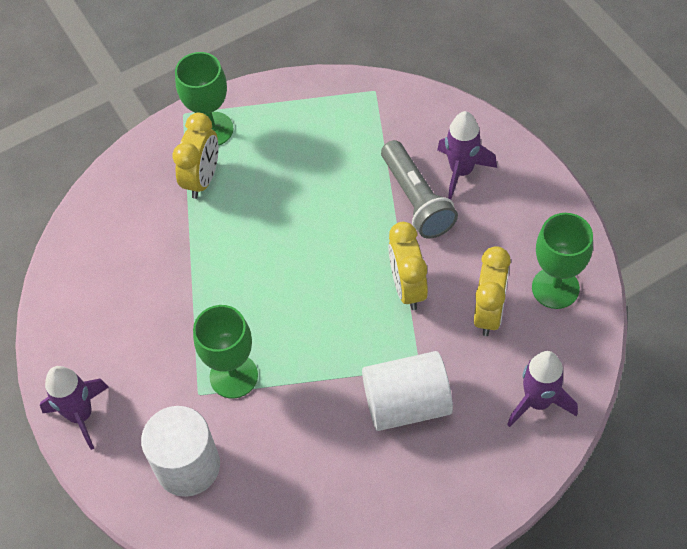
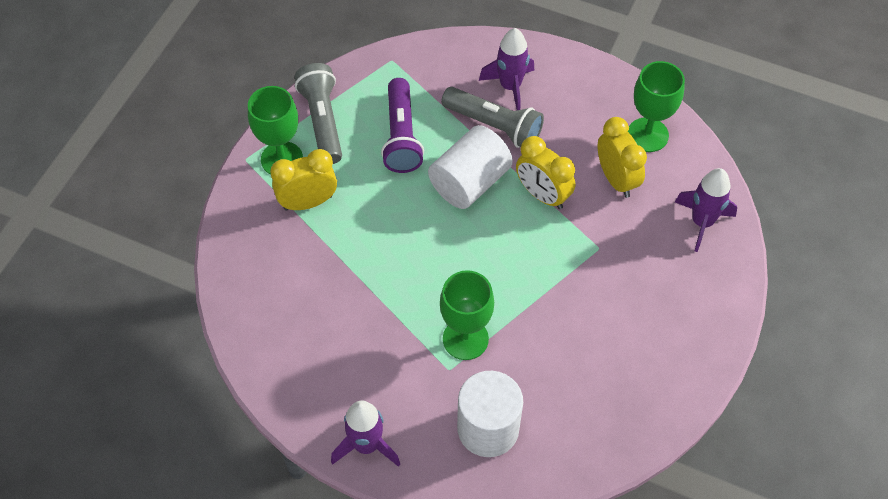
camera: 40 degrees left, 0 degrees up
(202, 179) = (308, 202): yellow clock -> yellow clock turned 90 degrees counterclockwise
(271, 114) = (323, 121): none -> grey flashlight
(327, 164) = (401, 136): none -> purple flashlight
(407, 404) = (612, 279): white cylinder -> white cylinder (469, 182)

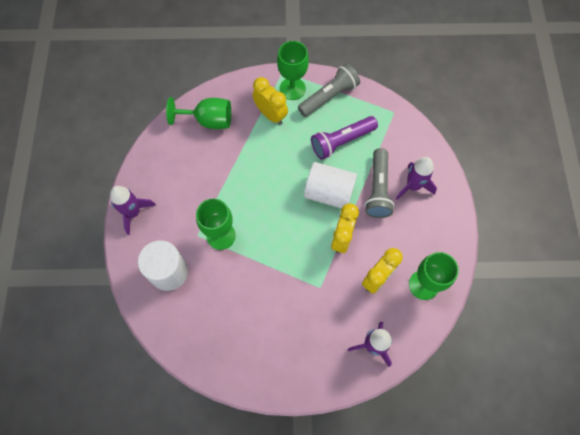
camera: 65 degrees right, 10 degrees up
(268, 286) = (208, 120): none -> green goblet

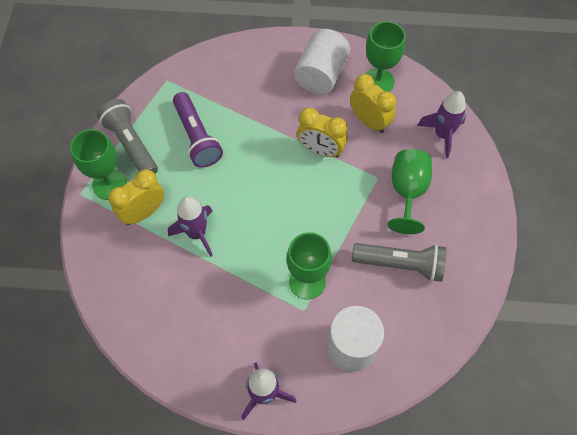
camera: 85 degrees left, 5 degrees down
(208, 120) = (137, 291): green goblet -> green goblet (407, 192)
(329, 193) = (262, 157): white cylinder -> white cylinder (321, 75)
(377, 189) = (264, 108): grey flashlight -> grey flashlight (400, 264)
(413, 186) = (264, 75): purple rocket -> purple rocket (197, 233)

